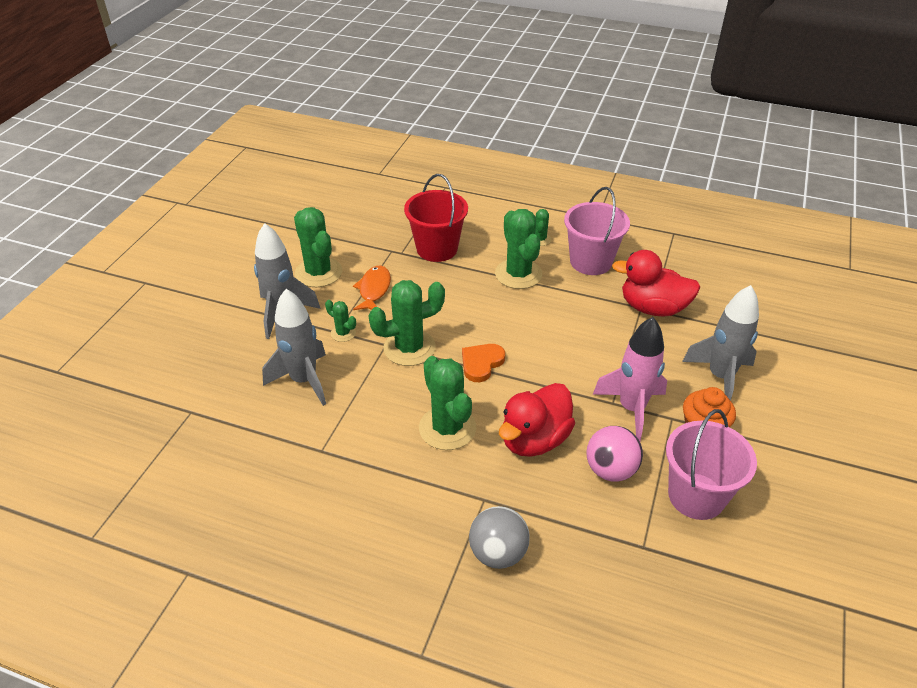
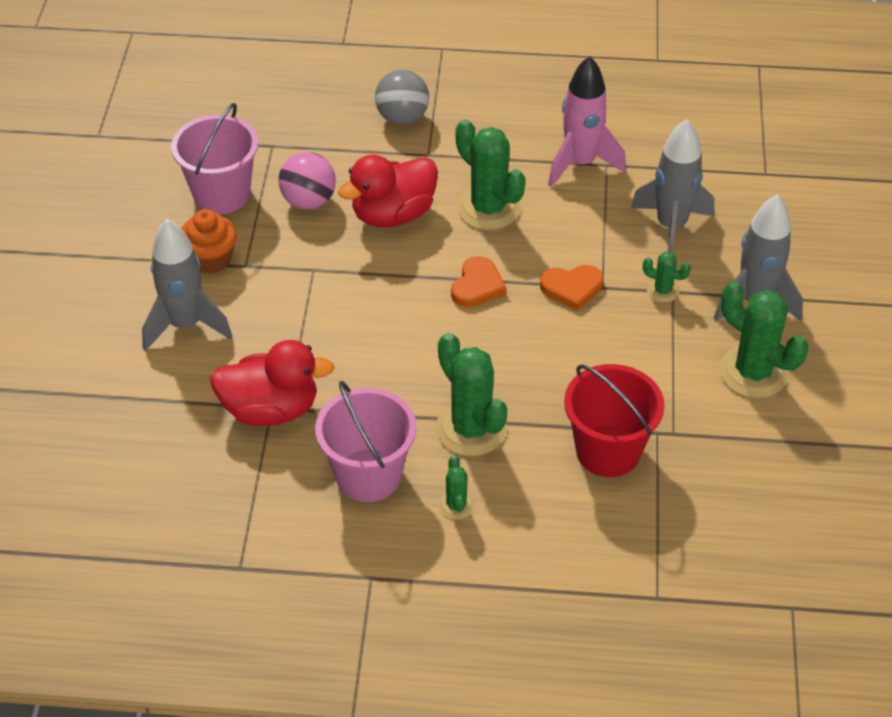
camera: 165 degrees right, 5 degrees up
(374, 290) = (661, 360): orange fish -> none
(409, 348) = (572, 288): green cactus -> orange heart
(534, 439) = (393, 215): red duck -> red duck turned 150 degrees counterclockwise
(631, 409) = (291, 267): pink rocket -> pink rocket (580, 163)

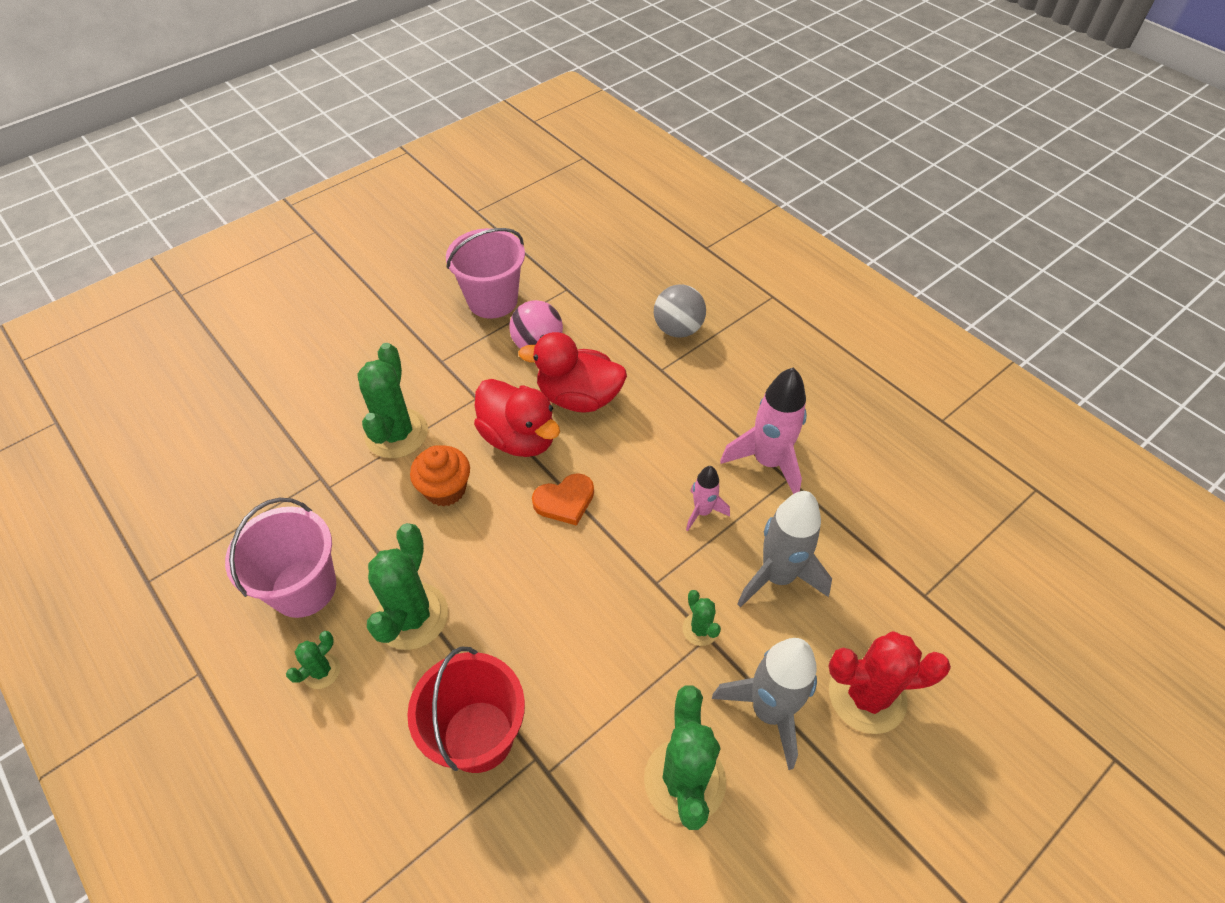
camera: 45 degrees right, 5 degrees up
(185, 325) = (353, 375): grey rocket -> none
(211, 259) = (427, 341): orange cupcake -> orange cupcake (445, 489)
(271, 409) = (318, 479): red duck -> red duck (519, 438)
(488, 208) = (651, 445): green cactus -> green cactus (396, 433)
(572, 288) = (631, 563): orange heart -> none
(577, 224) = (702, 512): none -> pink rocket
(796, 251) = (867, 696): none -> red cactus

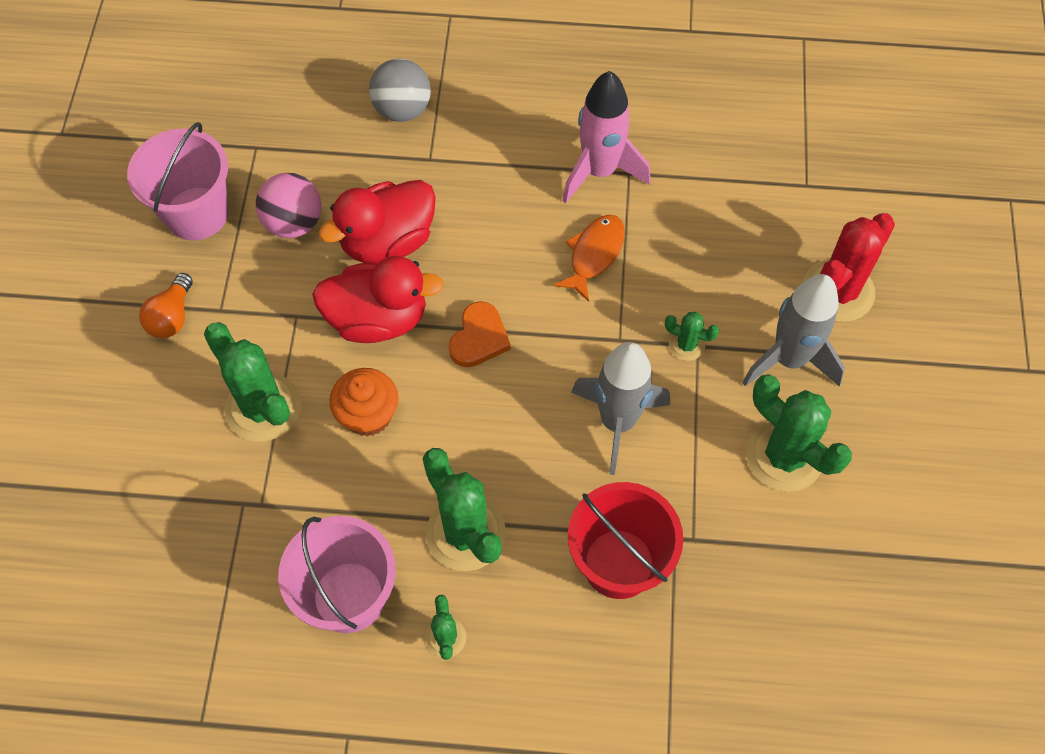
camera: 45 degrees left, 10 degrees up
(413, 344) = (172, 316): none -> orange light bulb
(702, 512) = (594, 254): pink rocket -> orange fish
(777, 576) = (698, 258): grey rocket -> grey rocket (617, 422)

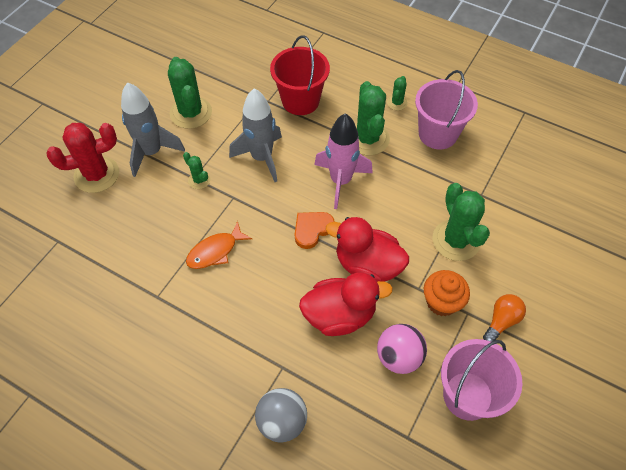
camera: 155 degrees left, 5 degrees down
(368, 415) = (395, 212): orange cupcake -> orange cupcake (442, 302)
(599, 171) = (174, 306): pink rocket -> pink rocket (340, 181)

